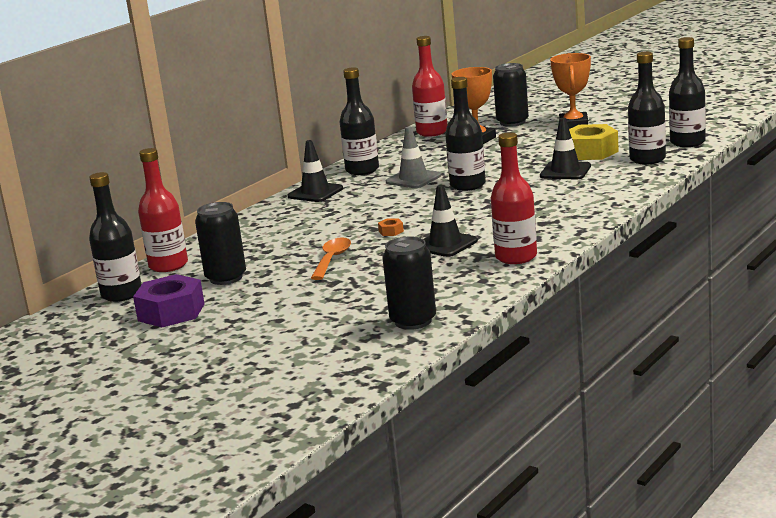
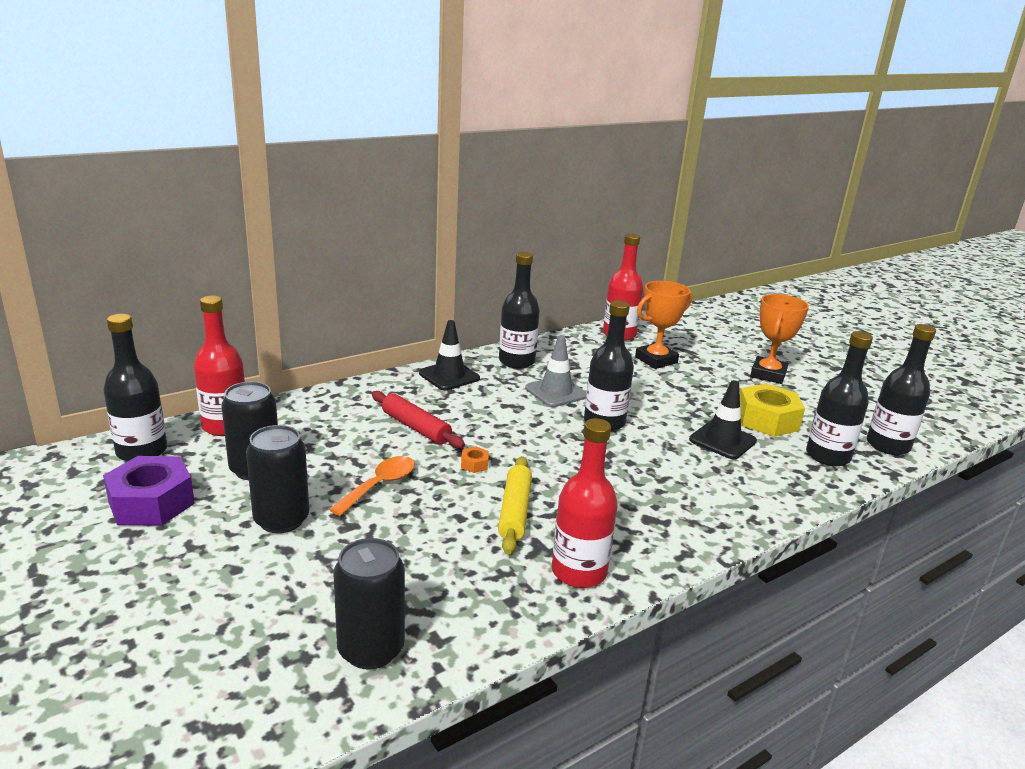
camera: 15 degrees right, 5 degrees up
(323, 226) = (416, 427): none -> red rolling pin
(445, 244) = (515, 511): black traffic cone -> yellow rolling pin
(512, 122) = (706, 349): black can -> black can (281, 520)

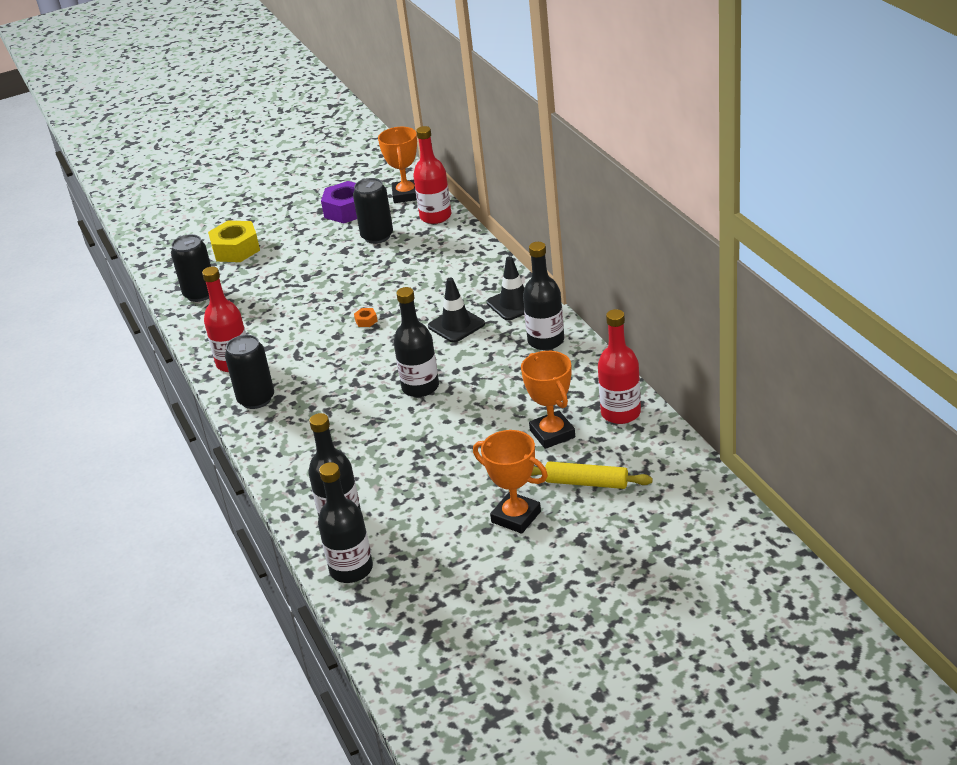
camera: 105 degrees right, 10 degrees up
(142, 451) = (406, 195): black bottle -> orange trophy
(281, 520) = (318, 253): black can -> black can (256, 399)
(380, 485) = (348, 284): orange spoon -> none
(416, 427) = (424, 293): red rolling pin -> none
(515, 511) = (303, 339): yellow rolling pin -> yellow rolling pin (586, 483)
(556, 392) = (479, 362): grey traffic cone -> none
(722, 440) = (379, 454): black traffic cone -> black traffic cone (456, 325)
(767, 420) = (412, 492): yellow nut -> yellow nut (236, 249)

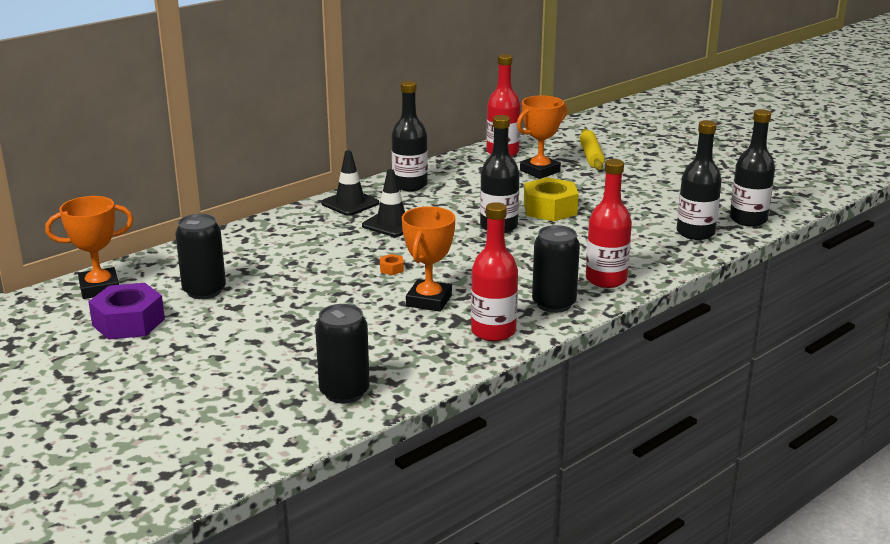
camera: 110 degrees left, 10 degrees down
(236, 249) = (223, 389): yellow nut -> yellow nut (550, 209)
(435, 216) = (163, 262): red bottle -> red bottle (606, 279)
(516, 517) = (644, 173): orange trophy -> orange trophy (429, 300)

